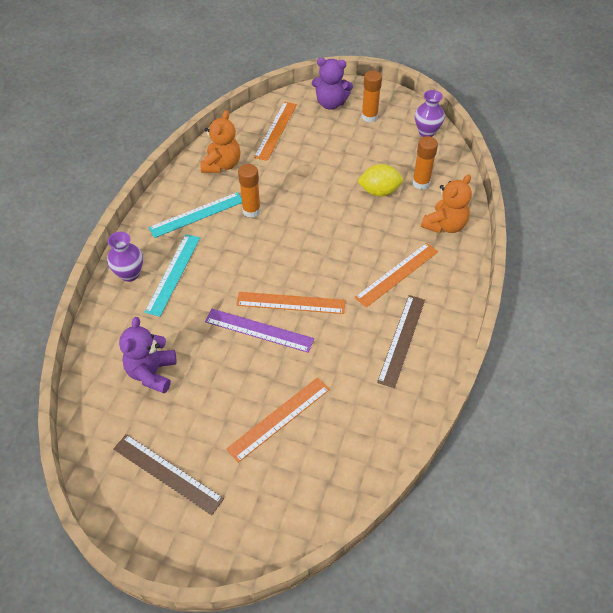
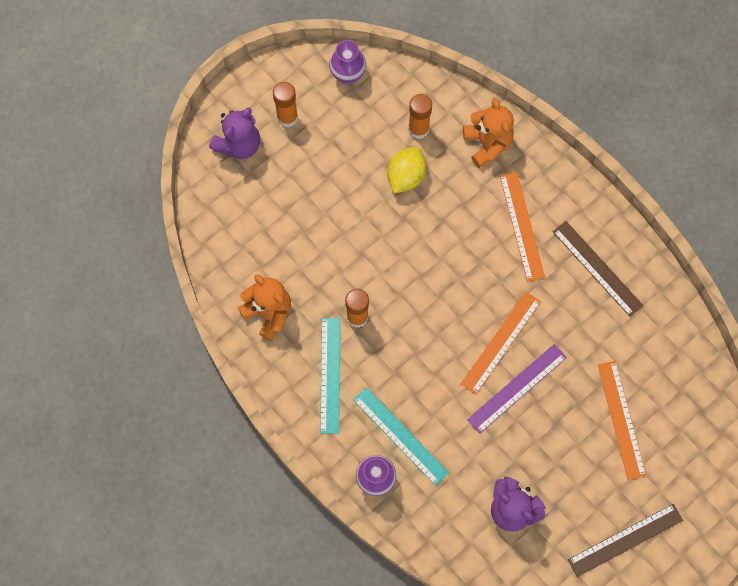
camera: 60 degrees left, 20 degrees up
(276, 130) = (247, 227): orange ruler -> none

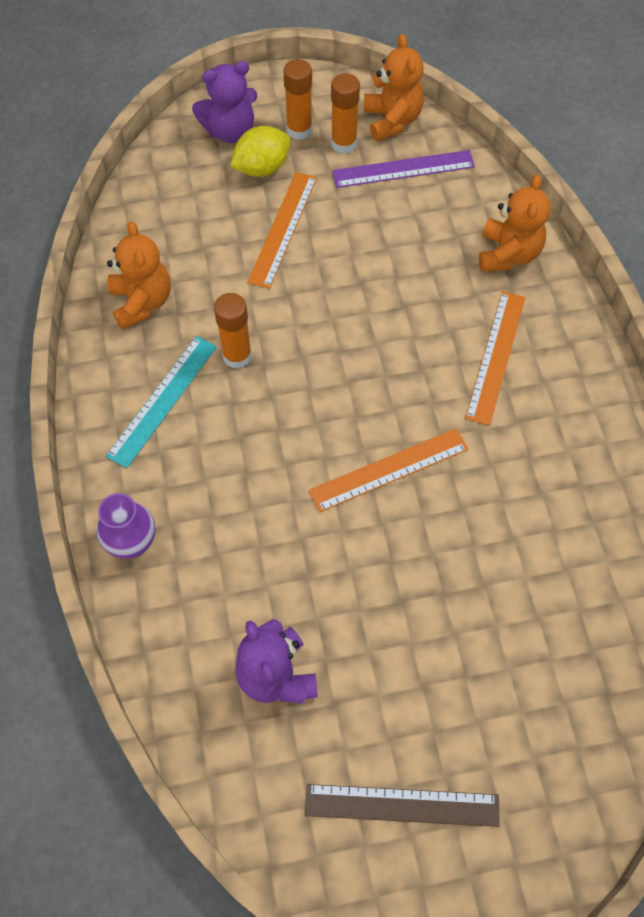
camera: 30 degrees right, 10 degrees down
(348, 75) = (392, 120): purple vase -> orange teddy bear
(400, 436) = (196, 510): turquoise ruler -> none
(406, 176) = (391, 242): yellow lemon -> yellow lemon (262, 168)
(418, 129) = (436, 204): orange glue stick -> orange glue stick (343, 143)
(517, 388) = (375, 532): purple ruler -> purple ruler (403, 169)
(597, 268) = (563, 448): brown ruler -> none
(621, 419) = (489, 644): orange ruler -> orange ruler (283, 229)

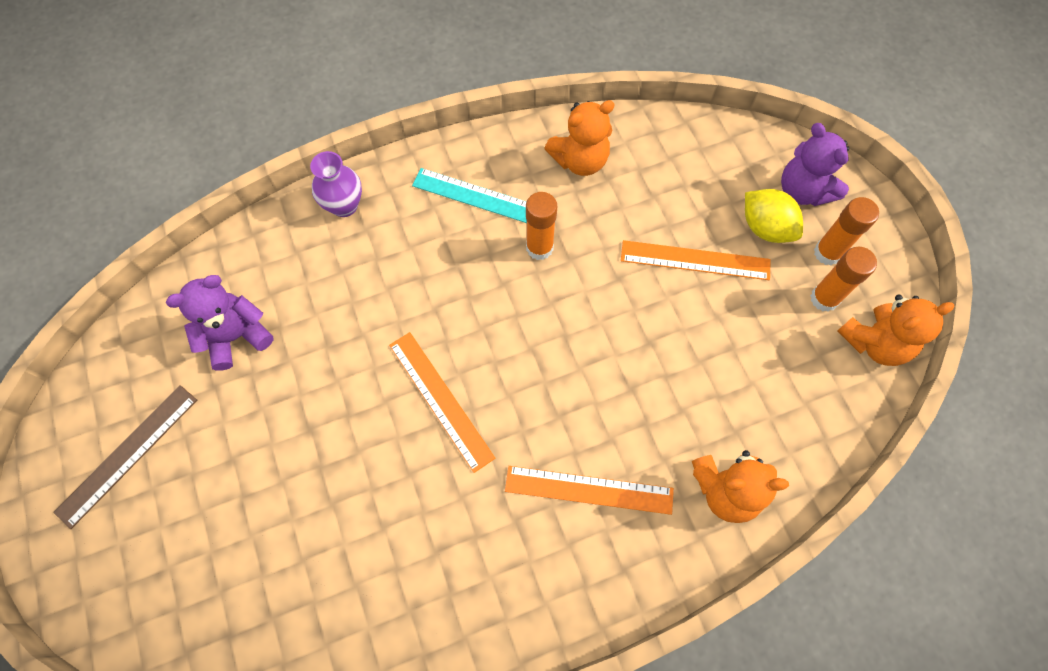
camera: 80 degrees right, 5 degrees up
(402, 805) = (127, 454): brown ruler -> brown ruler turned 45 degrees clockwise
(403, 169) = (809, 364): purple ruler -> none

